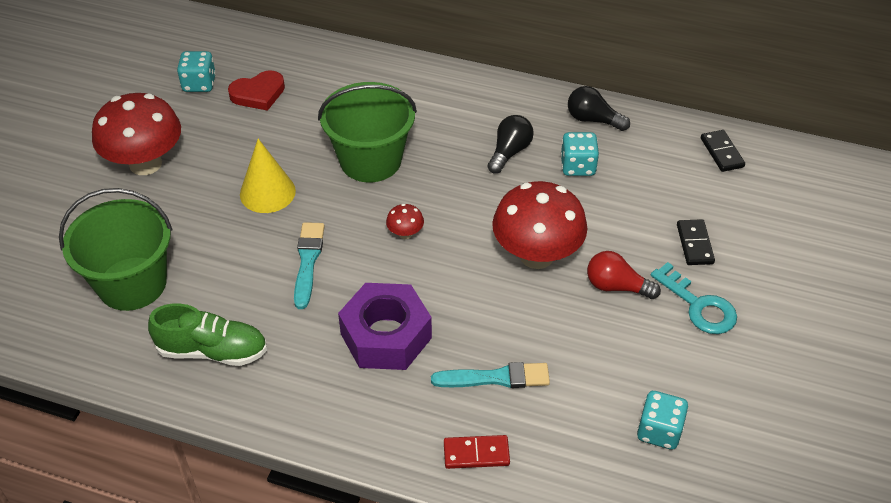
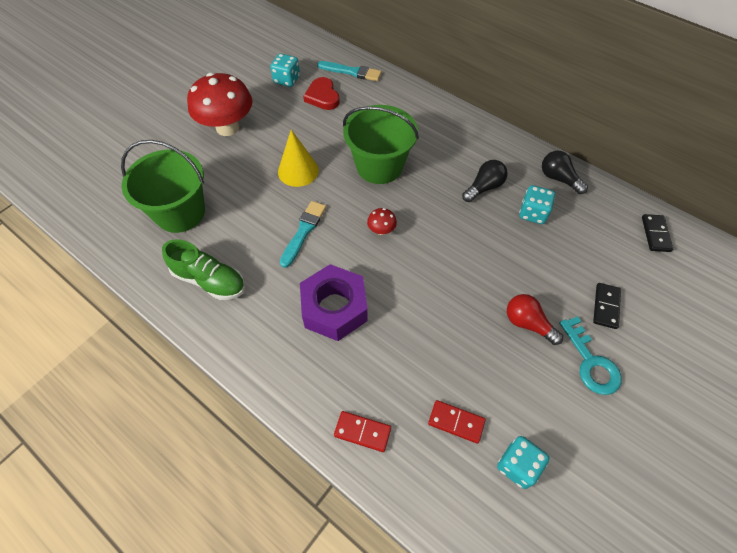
camera: 20 degrees right, 10 degrees up
(258, 94) = (322, 96): red heart -> red heart turned 75 degrees clockwise
(496, 378) = (403, 371): turquoise brush -> turquoise brush (352, 72)
(536, 255) = (473, 277): red mushroom -> none
(576, 410) = (456, 422): none -> red domino

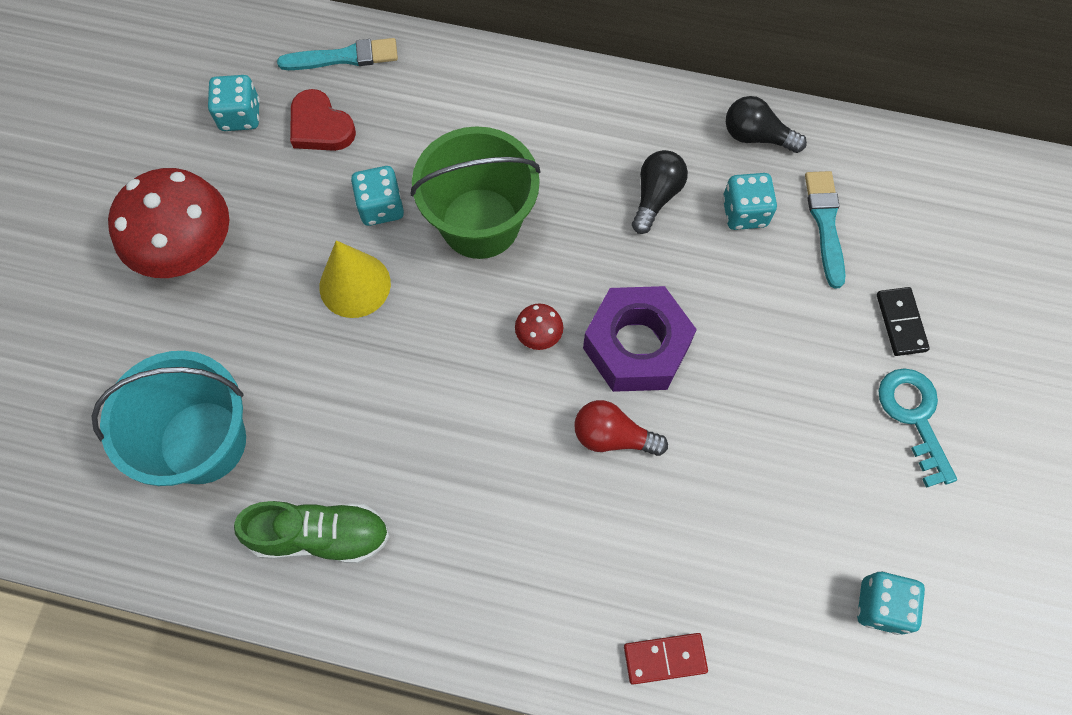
camera: 25 degrees left, 10 degrees up
(180, 212) = (203, 442): green bucket -> turquoise bucket
(303, 231) = (421, 389): turquoise brush -> turquoise brush (825, 223)
(332, 141) = (381, 207): none -> turquoise dice
(334, 308) = (534, 494): purple nut -> purple nut (636, 346)
(456, 422) = (779, 584): red domino -> none
(527, 323) = (810, 395): red light bulb -> red light bulb (612, 436)
(591, 362) = (914, 416): turquoise key -> turquoise key turned 150 degrees counterclockwise
(655, 234) = (923, 177): black domino -> none

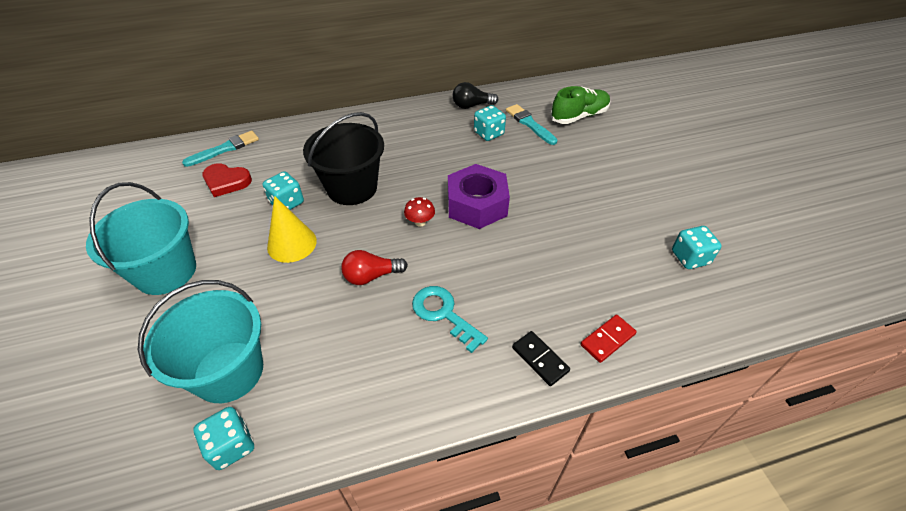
camera: 30 degrees left, 20 degrees down
(190, 251) = (166, 271): red mushroom -> turquoise bucket
(240, 116) = (169, 195): turquoise dice -> turquoise dice (231, 446)
(320, 536) = (348, 385): green shoe -> green shoe (579, 116)
(480, 223) = (352, 188): green bucket -> black bucket
(612, 436) = (495, 248): red light bulb -> red light bulb (371, 276)
(656, 196) = (440, 143): black light bulb -> none
(900, 322) = (594, 145): black domino -> black domino (540, 359)
(914, 416) = (632, 176): turquoise key -> turquoise key (443, 313)

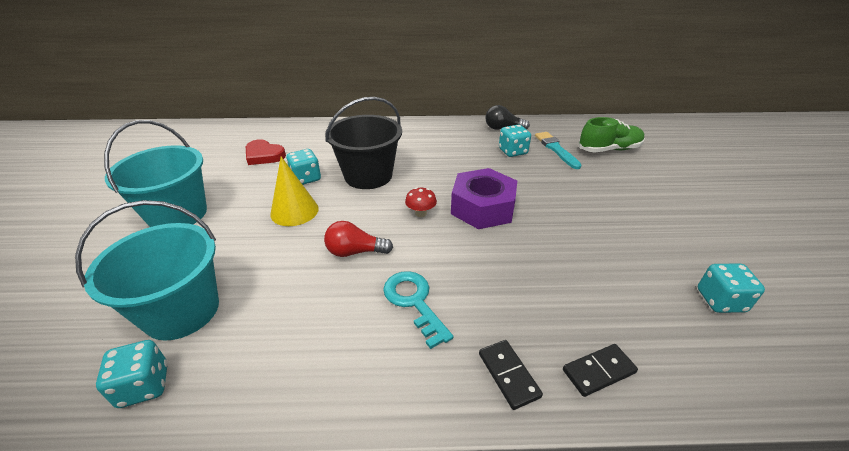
camera: 15 degrees right, 10 degrees down
(225, 149) = (275, 132): turquoise brush -> none
(607, 339) = (598, 371): red domino -> black domino

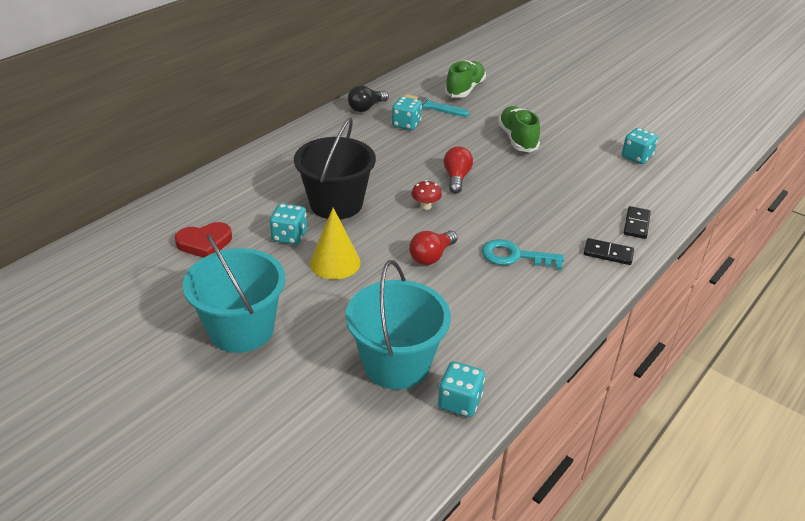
camera: 50 degrees left, 0 degrees up
(482, 208) = (456, 178): purple nut -> red light bulb
(594, 208) = (517, 139): none -> green shoe

